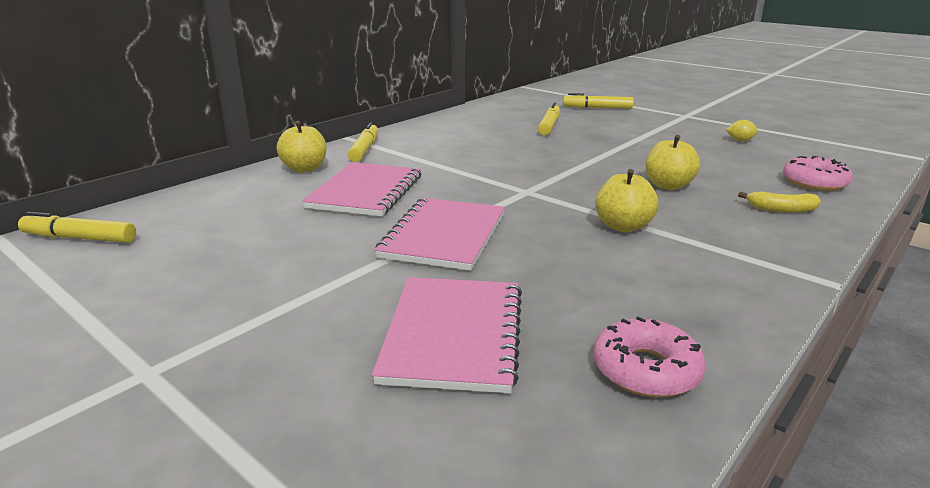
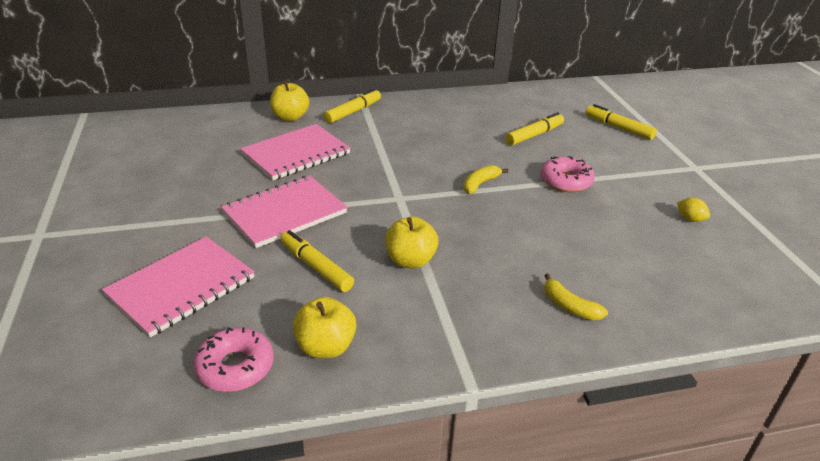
camera: 35 degrees right, 10 degrees up
(79, 238) = (113, 130): yellow marker -> yellow marker (316, 267)
(571, 163) = (480, 184): none -> yellow banana
(668, 185) = (518, 239): yellow apple -> yellow apple (326, 347)
(814, 182) = (664, 296): pink donut -> pink donut (566, 181)

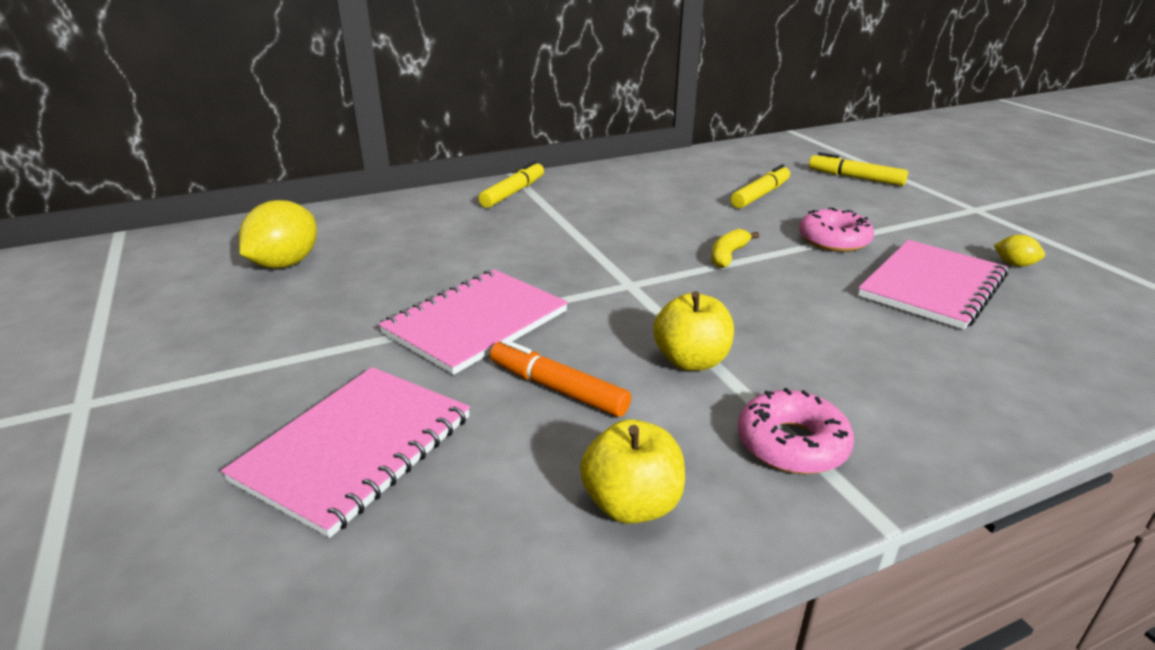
camera: 10 degrees left, 5 degrees down
(180, 152) = (285, 264): none -> yellow lemon
(235, 367) = (498, 562): pink donut -> pink donut (792, 444)
(290, 117) = (430, 207): yellow apple -> none
(296, 154) = (458, 248): pink notebook -> pink notebook (932, 286)
(316, 267) = (557, 388): yellow marker -> orange marker
(569, 306) = (946, 389): yellow banana -> none

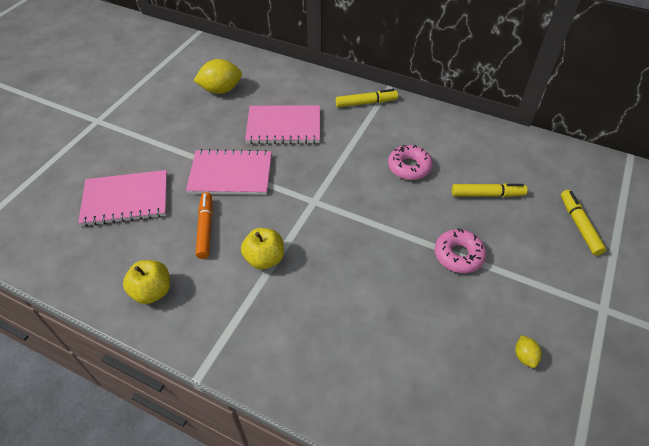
camera: 50 degrees right, 20 degrees up
(728, 255) = (385, 220): yellow banana -> none
(792, 444) = (229, 323): pink donut -> pink donut (409, 167)
(932, 286) = (443, 323): pink notebook -> pink notebook (284, 126)

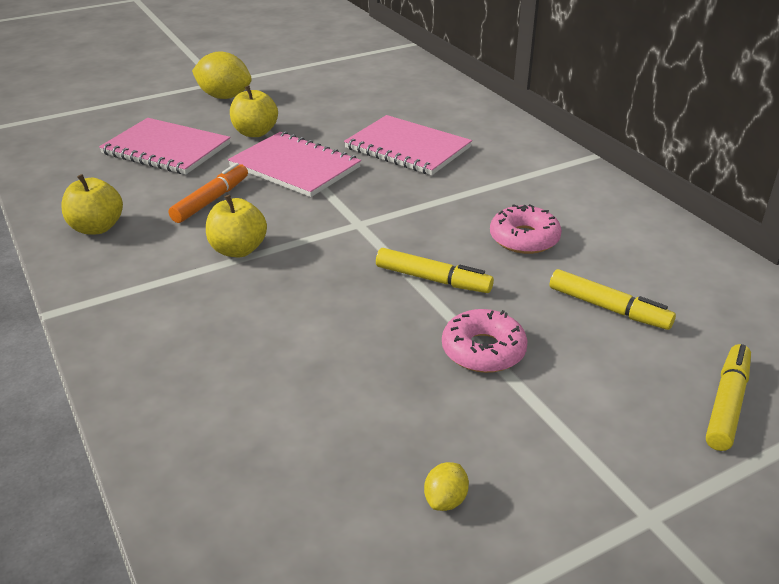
camera: 35 degrees right, 15 degrees down
(174, 156) = (255, 133): none -> yellow apple
(221, 90) = (374, 96): yellow lemon -> yellow lemon (224, 97)
(366, 103) = (541, 160): yellow marker -> yellow marker (433, 279)

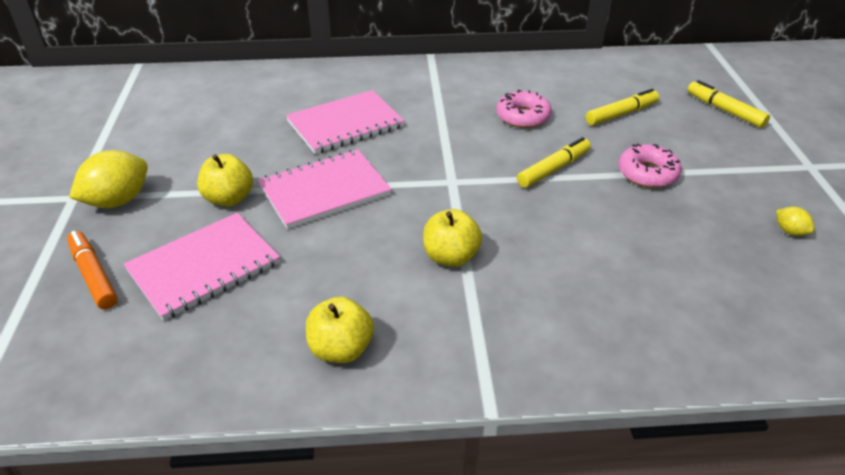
camera: 65 degrees left, 5 degrees up
(211, 200) = (347, 256): orange marker -> orange marker (94, 275)

